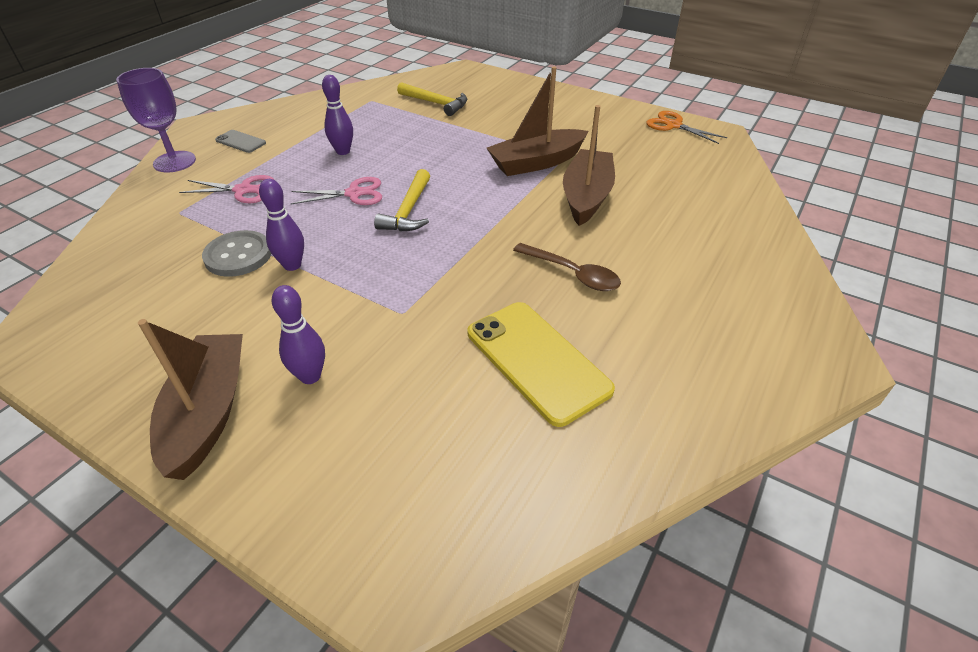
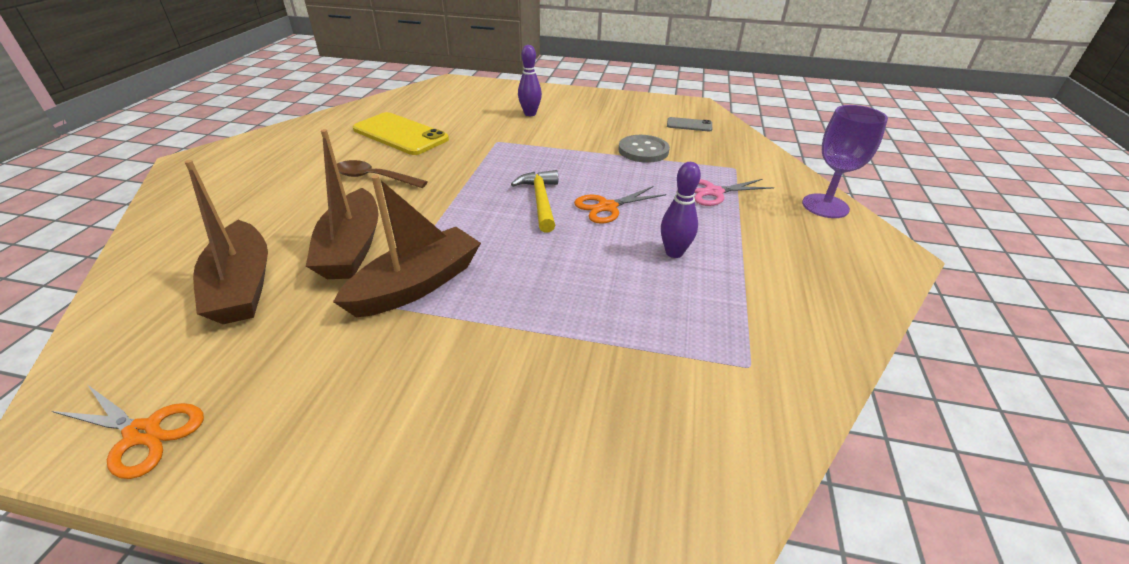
camera: 160 degrees right, 5 degrees down
(208, 412) = (567, 100): brown boat -> brown boat (242, 286)
(241, 142) = (806, 242): grey phone -> grey phone (689, 125)
(292, 265) = (597, 151): purple bowling pin -> none
(354, 193) = (607, 207): pink scissors -> orange scissors
(436, 103) = (632, 387): yellow hammer -> none

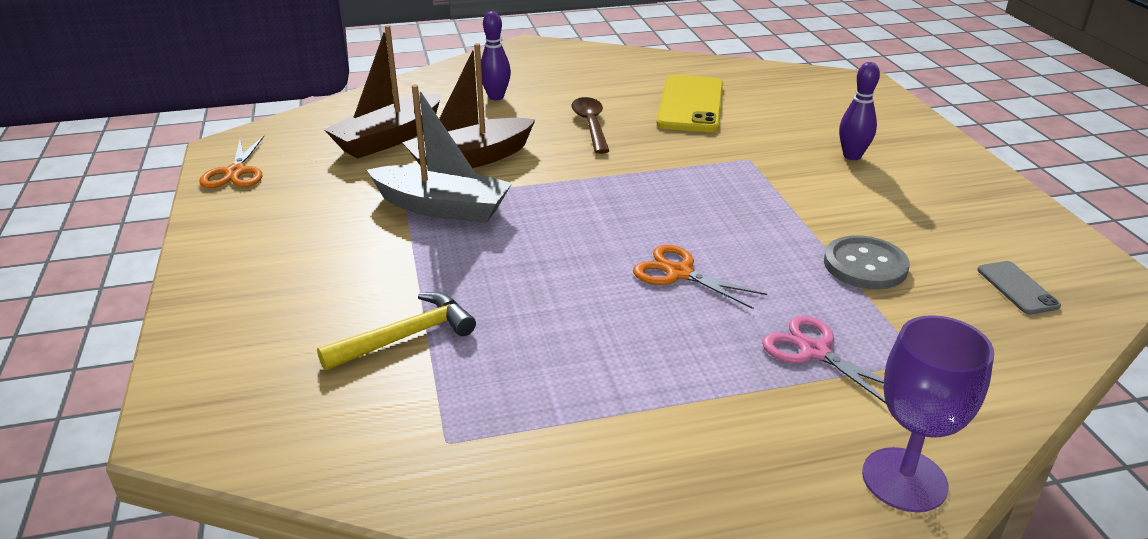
camera: 65 degrees right, 5 degrees down
(417, 285) = (442, 207): brown boat -> grey boat
(540, 201) = (645, 226): yellow hammer -> yellow hammer (406, 337)
(674, 252) = (623, 345): purple bowling pin -> purple bowling pin (496, 97)

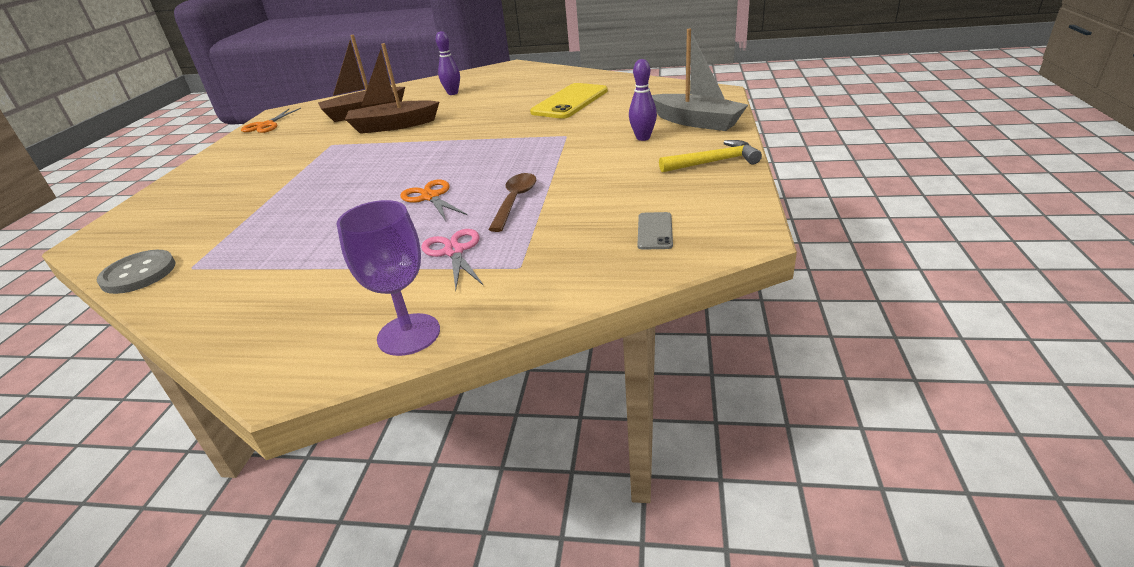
camera: 25 degrees right, 0 degrees up
(406, 337) = (240, 213): yellow hammer -> yellow hammer (713, 162)
(442, 207) = (345, 150): grey boat -> grey boat (696, 122)
(591, 125) = (489, 111): brown spoon -> brown spoon (515, 201)
(865, 265) = (559, 205): grey button -> grey button (139, 274)

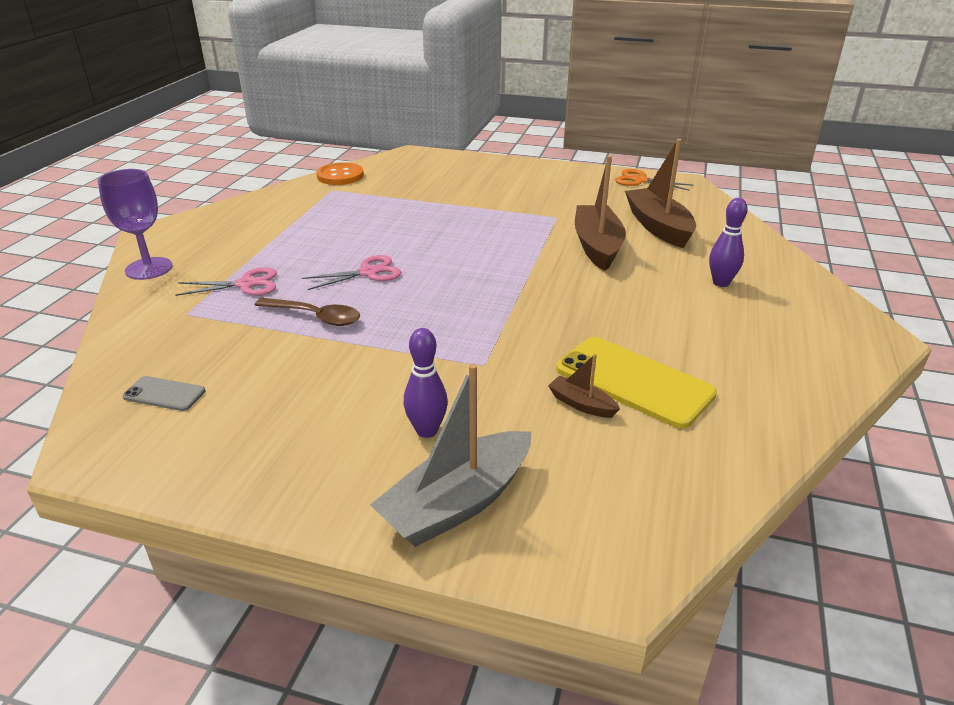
camera: 95 degrees right, 0 degrees up
(139, 274) = (340, 176): grey button -> orange button
(431, 197) = (368, 272): orange scissors -> pink scissors
(597, 109) = (581, 404): none -> brown boat
(713, 162) = (288, 480): yellow hammer -> none

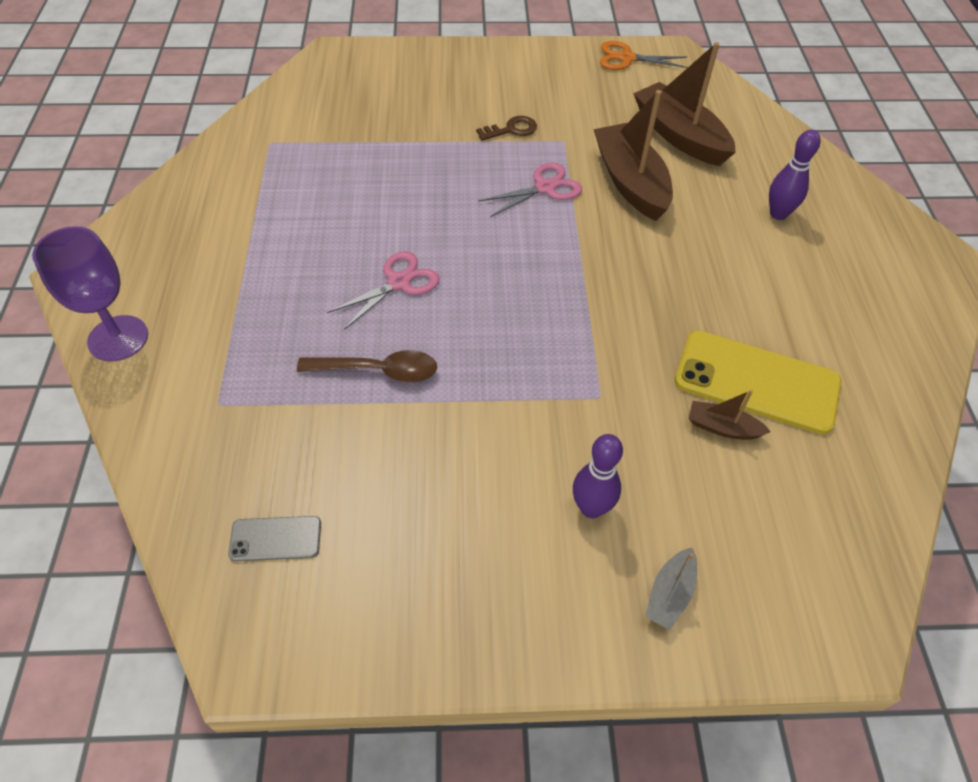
camera: 20 degrees left, 20 degrees up
(246, 284) = (262, 337): pink scissors -> pink scissors (544, 188)
(340, 176) = (265, 113): orange button -> none
(457, 503) = (670, 594): grey boat -> grey boat, size x0.48
(518, 206) = (511, 130): none -> brown key

